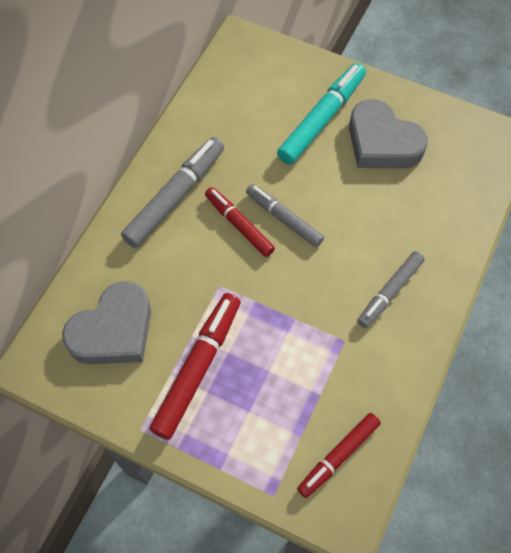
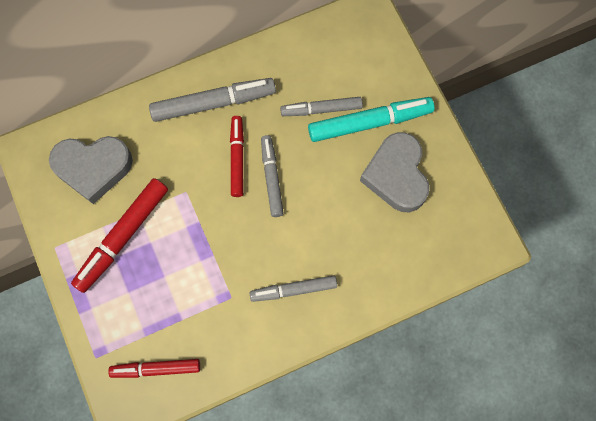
camera: 40 degrees right, 10 degrees up
(198, 368) = (122, 237): red marker -> red marker turned 150 degrees clockwise
(273, 137) = (321, 109): none -> grey marker

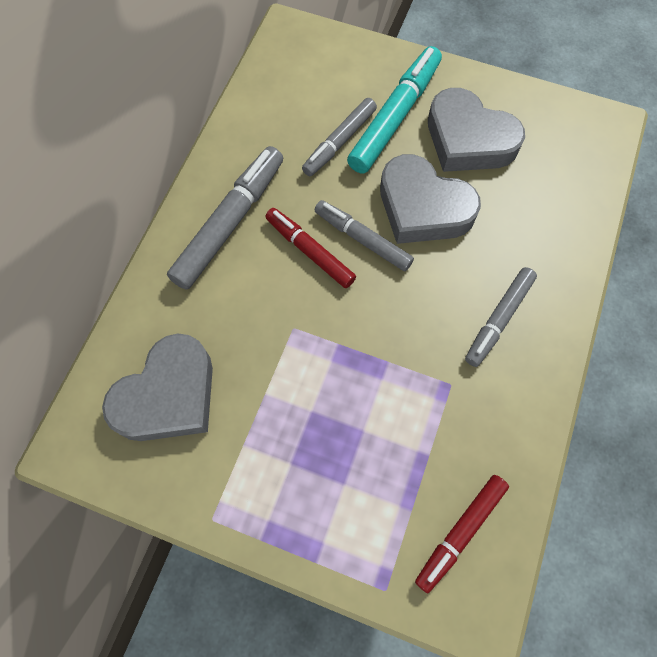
camera: 45 degrees left, 5 degrees down
(122, 237) = (276, 434): red marker -> none
(324, 191) = (423, 207): none -> grey heart

